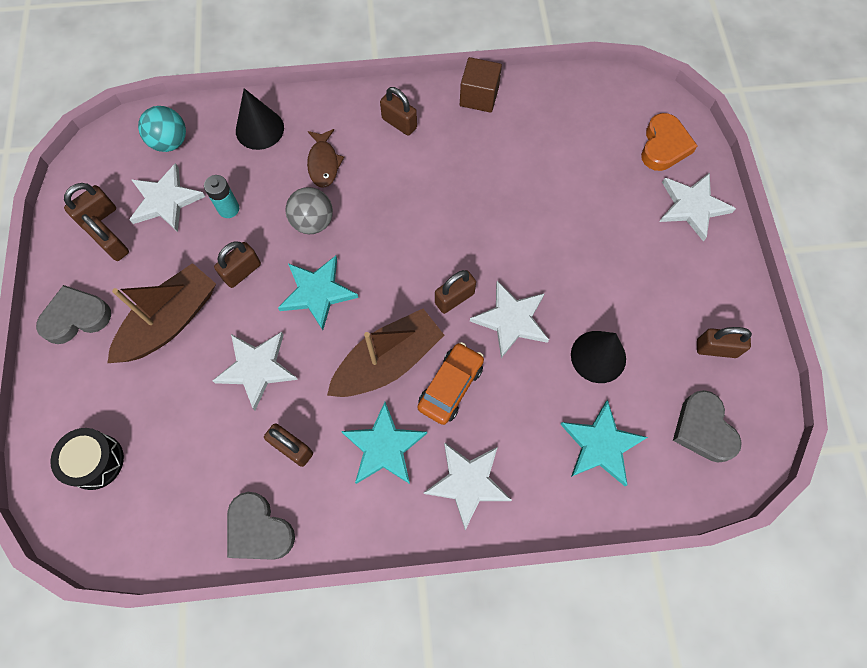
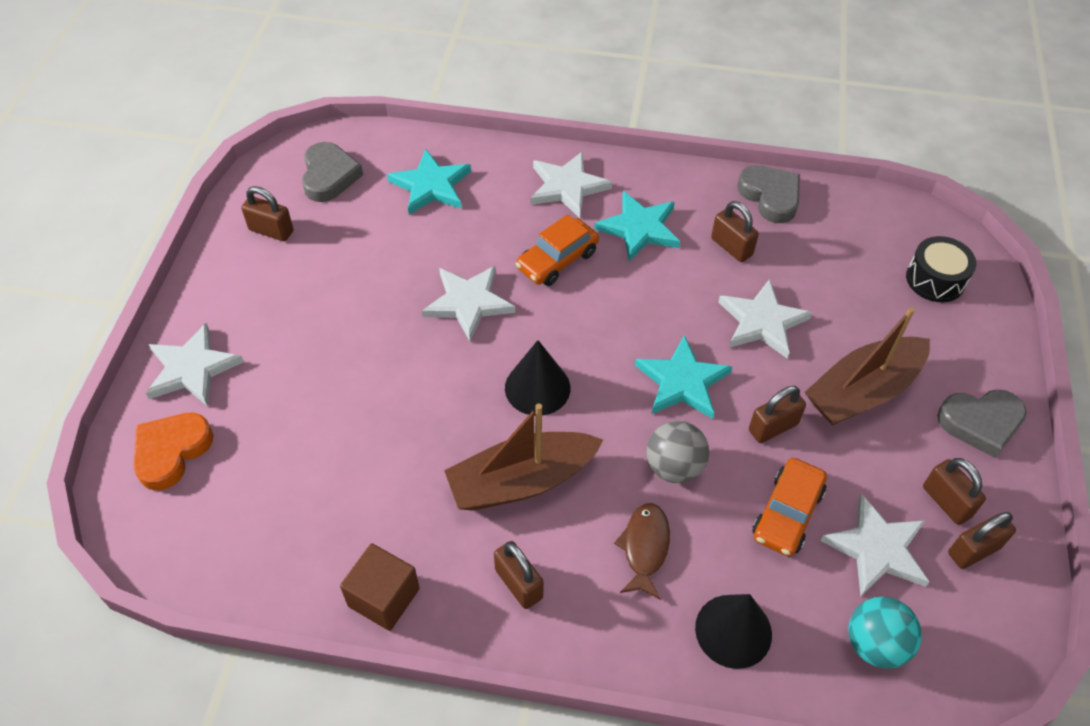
camera: 165 degrees left, 15 degrees down
(228, 209) = (787, 514): turquoise battery -> orange car
(387, 362) = (617, 296): brown boat -> brown boat (522, 481)
(454, 298) = (523, 338): brown padlock -> none
(598, 356) = (394, 251): black cone -> black cone (537, 388)

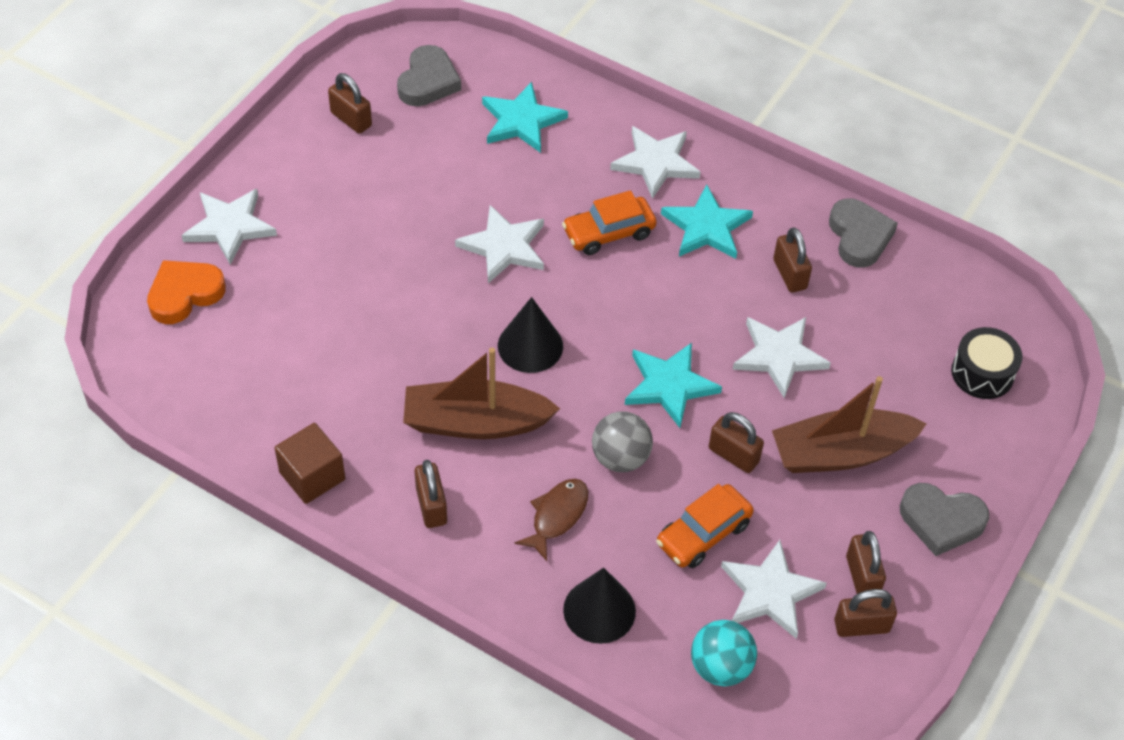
camera: 20 degrees right, 0 degrees up
(773, 427) = (733, 455): brown padlock -> brown padlock turned 45 degrees clockwise

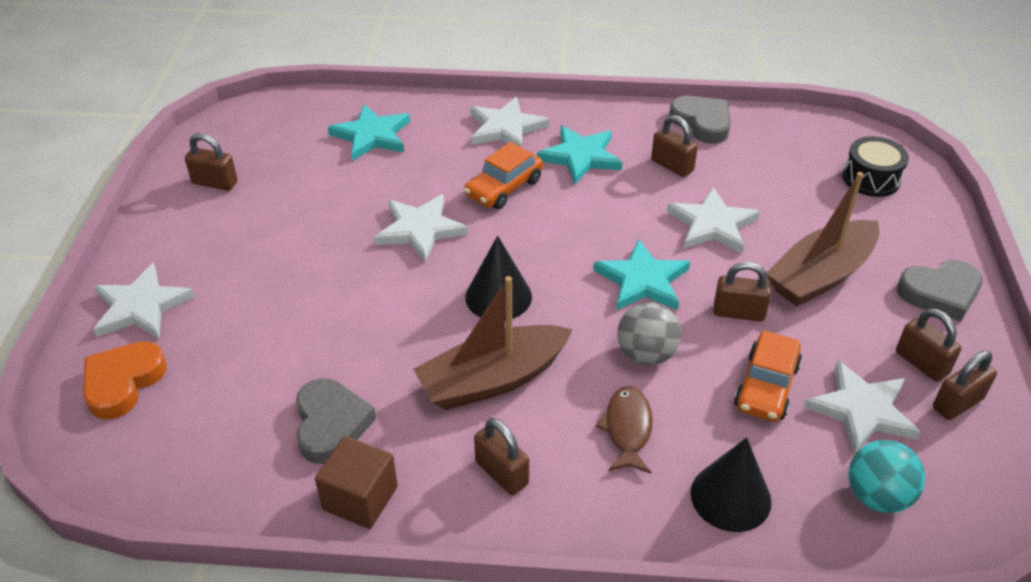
camera: 25 degrees left, 10 degrees down
(428, 81) = (270, 134): grey heart -> grey heart (331, 424)

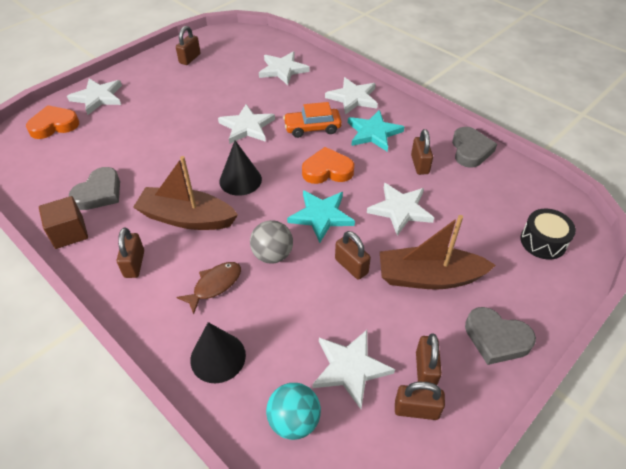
camera: 40 degrees right, 5 degrees up
(215, 183) = (190, 58): brown padlock -> brown padlock turned 60 degrees clockwise
(372, 135) = (283, 70): turquoise star -> white star
(584, 227) = (327, 170): none -> orange heart
(766, 386) = (313, 315): orange car -> none

